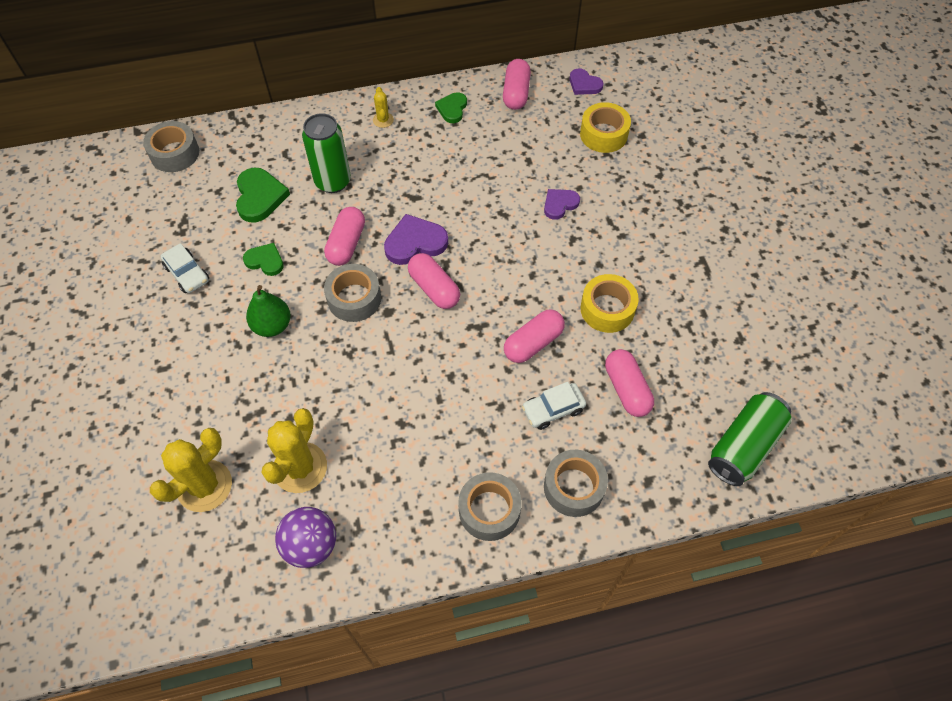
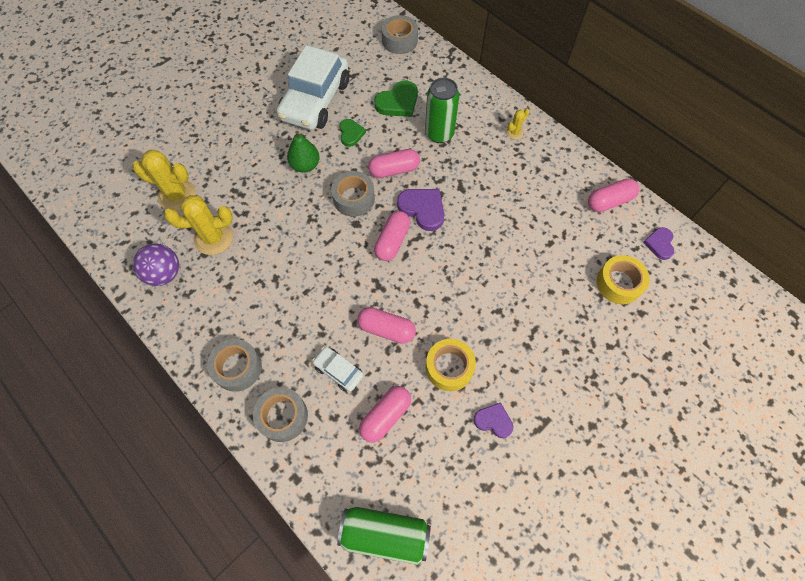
camera: 60 degrees right, 5 degrees up
(187, 273) = (315, 100): white car -> white car, size x2.24
(452, 109) = (559, 168): green heart -> none
(559, 204) = (524, 285): purple heart -> purple heart (493, 421)

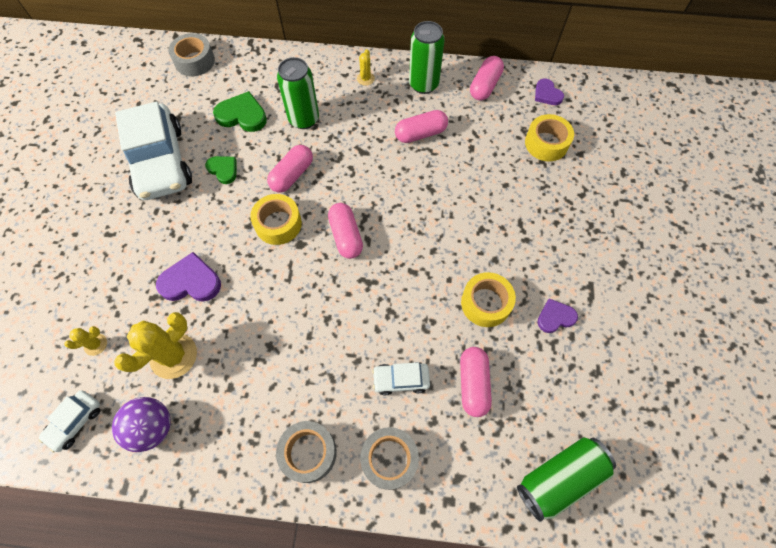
camera: 40 degrees left, 0 degrees up
(128, 235) = (75, 422): none -> white car
(177, 195) = (95, 344): yellow cactus -> yellow cactus, size x0.49
(305, 165) = (205, 226): green pear -> none
(354, 198) = (278, 224): grey tape -> yellow tape
(386, 329) = (408, 312): pink capsule -> pink capsule (420, 134)
(398, 102) = (242, 115): green heart -> green heart turned 90 degrees counterclockwise
(422, 209) = (347, 191): purple heart -> purple heart (191, 281)
(557, 167) = (423, 84): none -> green can

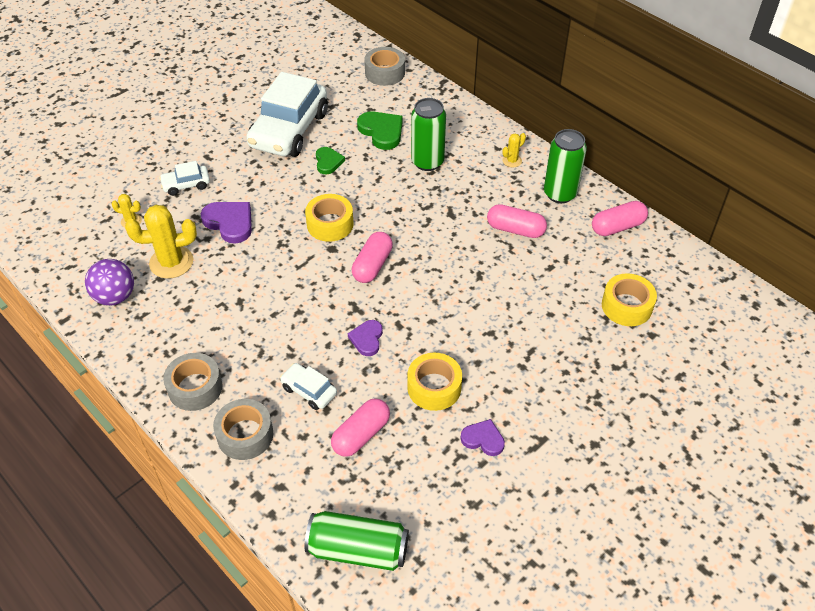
camera: 40 degrees right, 15 degrees down
(75, 422) = (74, 259): white car -> white car (186, 185)
(292, 175) = (376, 196): pink capsule -> none
(547, 94) = (673, 268): purple heart -> purple heart (367, 339)

